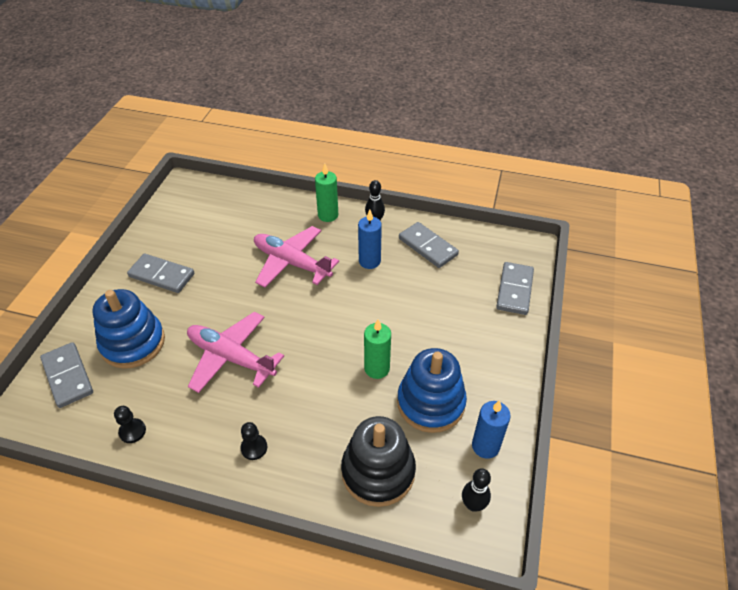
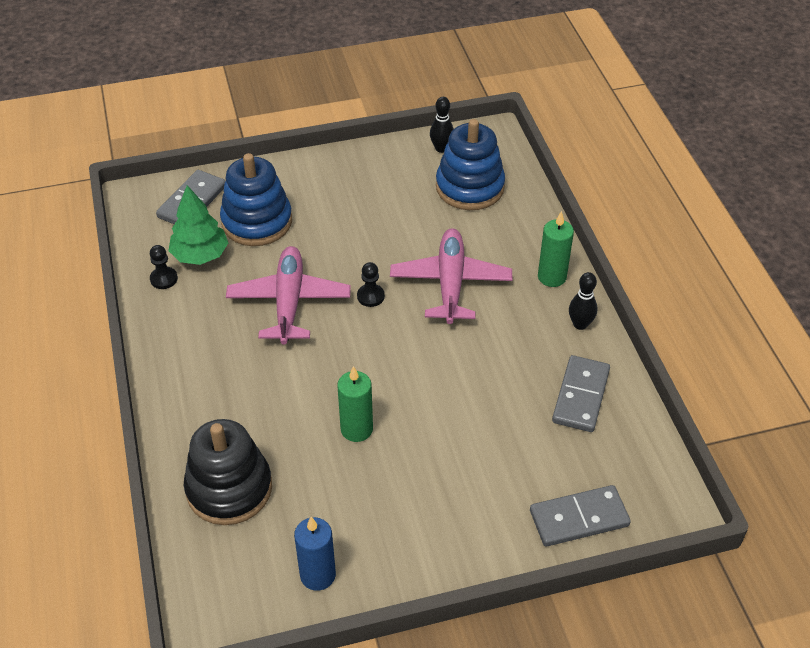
camera: 60 degrees right, 0 degrees up
(131, 395) = (200, 255): none -> green tree
(162, 275) = (352, 192): grey domino -> none
(254, 448) = (198, 375): black pawn -> black pawn (370, 296)
(369, 261) = (509, 350): blue candle -> none
(430, 403) = (343, 499): blue stacking toy -> blue stacking toy (470, 187)
(473, 504) = (237, 591): black bowling pin -> black bowling pin (441, 148)

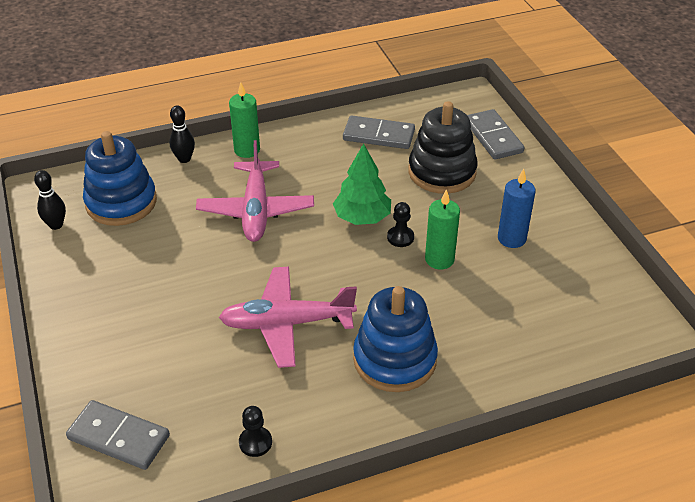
camera: 95 degrees left, 5 degrees down
(200, 255) = (215, 413): green tree -> green tree (362, 217)
(229, 488) = (526, 339): black stacking toy -> black stacking toy (442, 172)
(257, 222) = (160, 367): blue stacking toy -> blue stacking toy (394, 359)
(318, 575) = (591, 270): blue candle -> blue candle (511, 238)
(370, 296) = (276, 263): black pawn -> black pawn (400, 237)
(450, 283) = (256, 210): pink plane -> pink plane turned 90 degrees counterclockwise
(580, 324) = (302, 135): black bowling pin -> black bowling pin (184, 159)

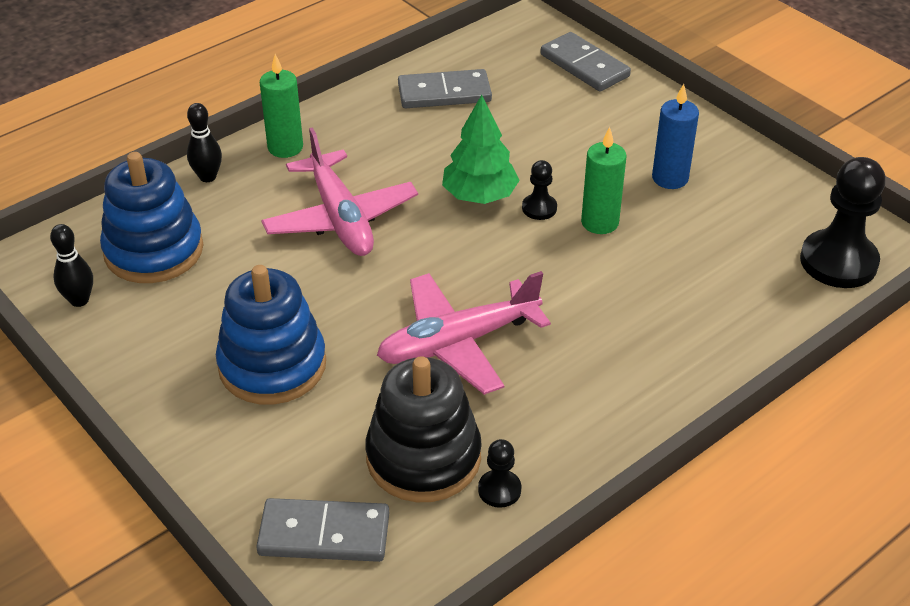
camera: 20 degrees left, 0 degrees up
(394, 359) = (611, 349): blue stacking toy -> blue stacking toy (272, 365)
(442, 172) = (546, 120): black stacking toy -> black stacking toy (423, 457)
(611, 338) = (838, 262): none -> black pawn

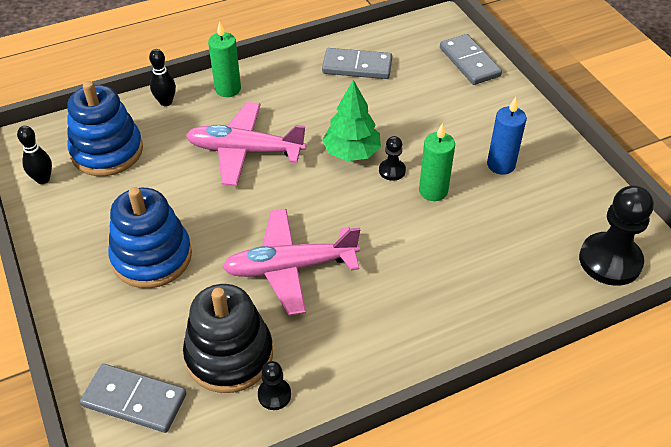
camera: 15 degrees right, 5 degrees up
(340, 218) = (245, 151): pink plane -> pink plane turned 105 degrees clockwise

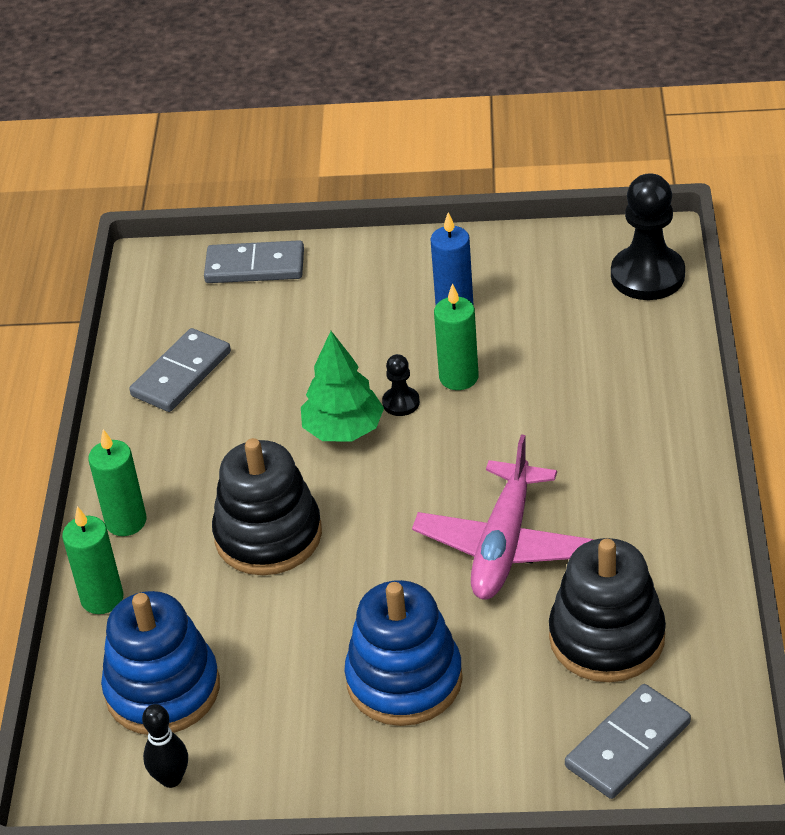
camera: 60 degrees left, 5 degrees down
(166, 102) = (102, 598): black bowling pin -> green candle
(245, 151) = (268, 535): pink plane -> black stacking toy
(274, 395) = (684, 610): black pawn -> none

